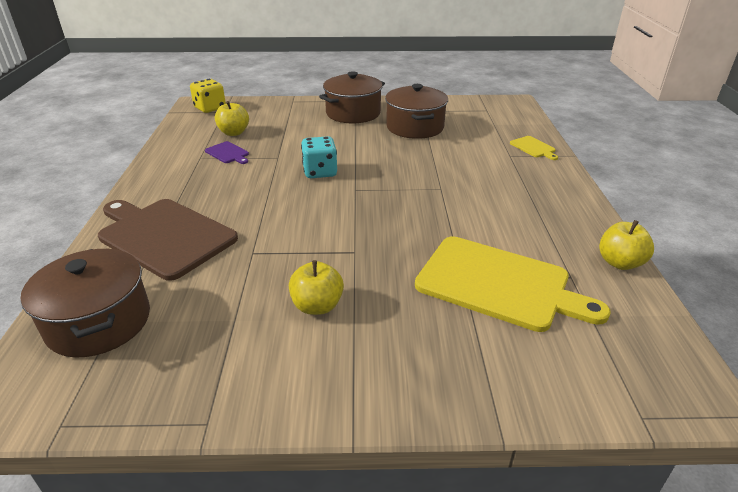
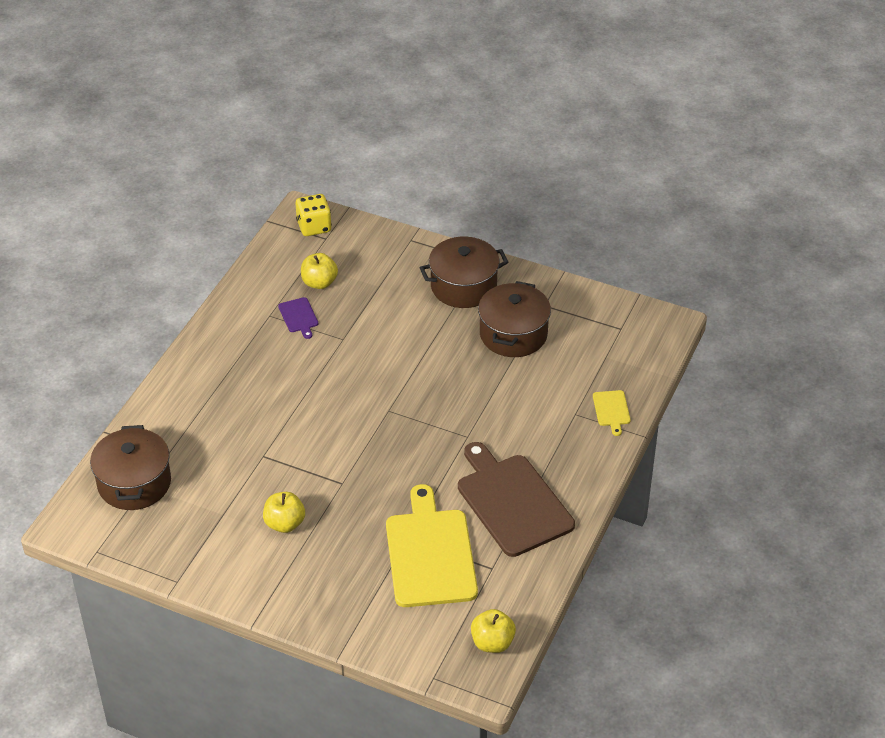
camera: 25 degrees right, 10 degrees up
(164, 236) = (203, 413): brown cutting board -> brown cutting board (512, 502)
(320, 172) = (370, 375): turquoise dice -> none
(498, 284) = (430, 554): yellow cutting board -> yellow cutting board turned 150 degrees counterclockwise
(619, 263) = (545, 571): yellow apple -> yellow apple (492, 642)

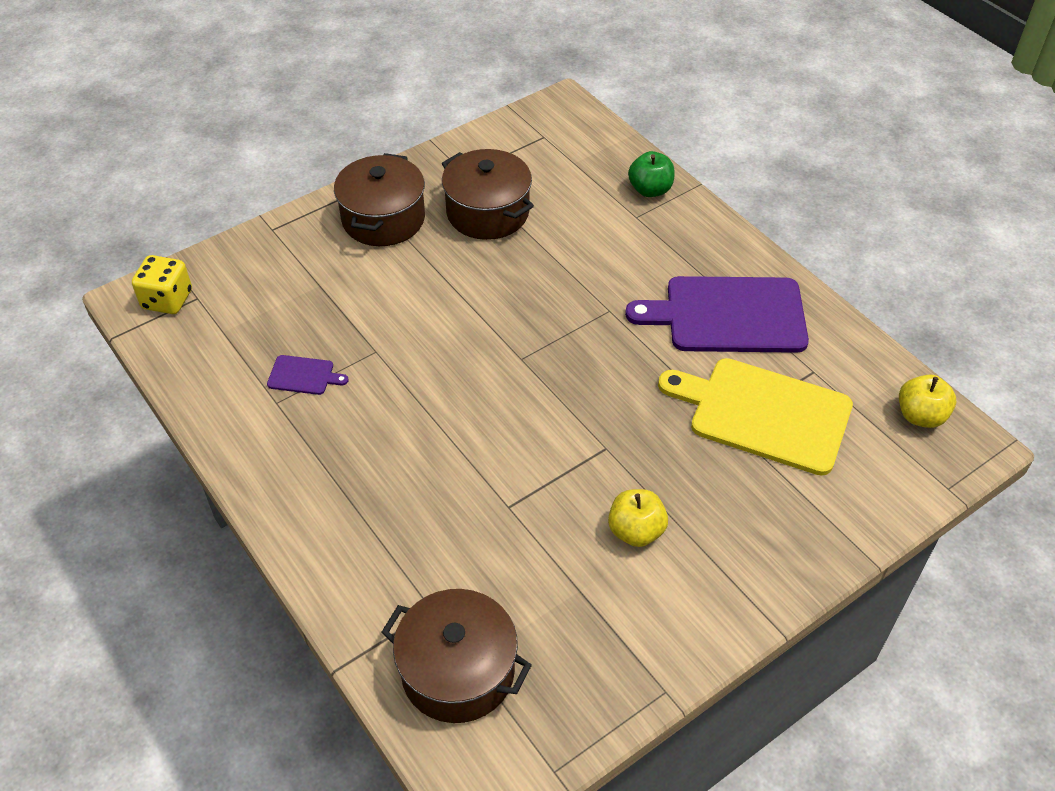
camera: 60 degrees left, 5 degrees up
(319, 283) = (265, 334): yellow apple -> none
(512, 502) = (728, 315): brown cutting board -> purple cutting board
(611, 410) = (650, 190): yellow cutting board -> green apple

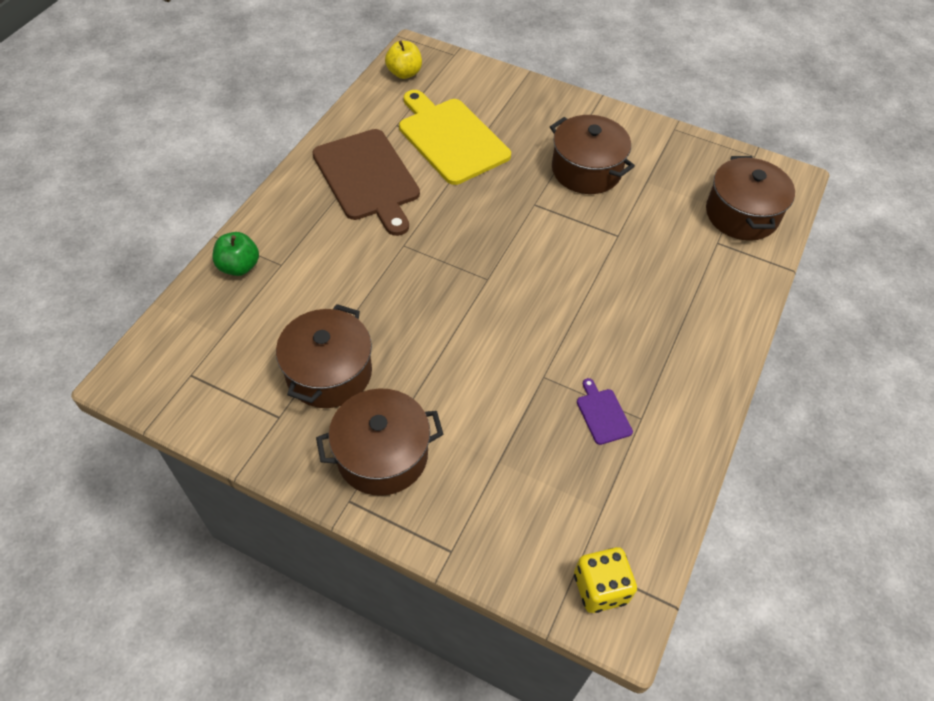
camera: 120 degrees left, 5 degrees up
(636, 531) = (586, 170): yellow apple -> brown pot
(728, 315) = (368, 178): purple cutting board -> brown cutting board
(763, 414) = (451, 138): yellow cutting board -> yellow cutting board turned 150 degrees clockwise

